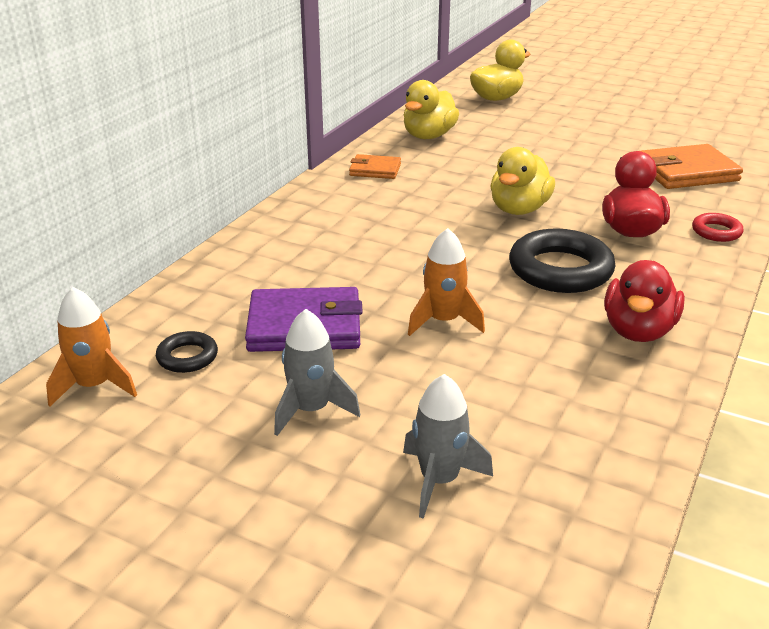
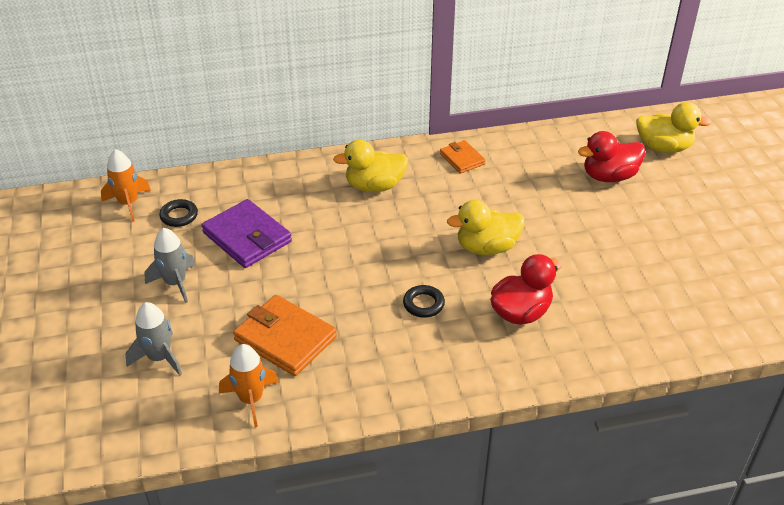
camera: 50 degrees right, 10 degrees up
(428, 136) = (547, 152): yellow duck -> yellow duck (374, 186)
(443, 321) = (307, 285): orange rocket -> orange rocket (251, 399)
(560, 270) = (423, 304): black ring -> black ring, size x0.51
(638, 331) = (384, 371): red duck -> red duck (609, 176)
(686, 172) = (663, 302): orange wallet -> orange wallet (285, 339)
(716, 232) = (574, 356): red ring -> none

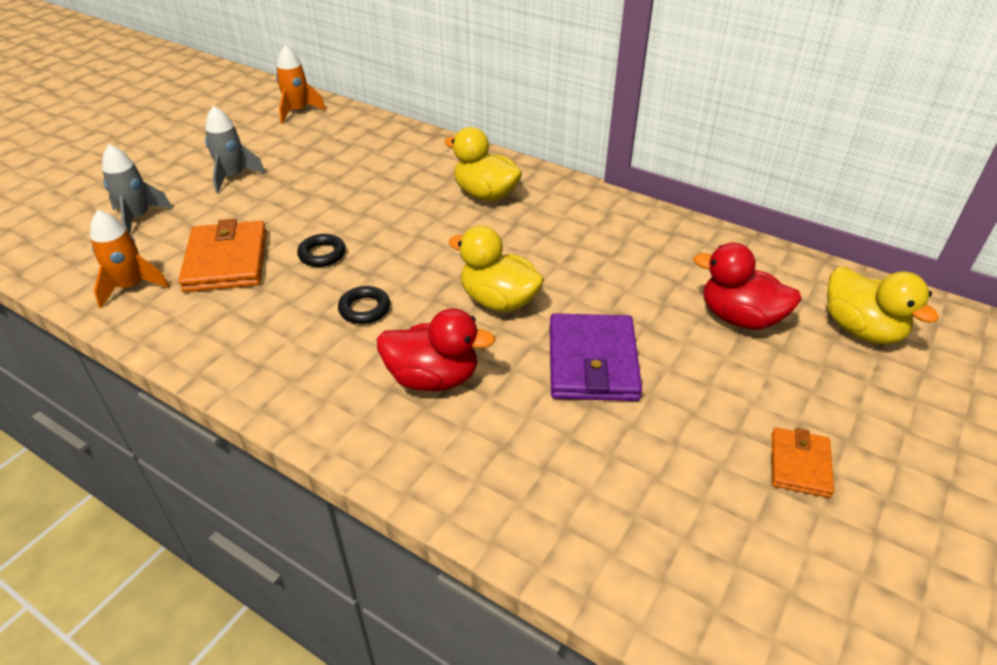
camera: 45 degrees right, 0 degrees up
(179, 216) = (313, 136): black ring -> black ring (322, 254)
(247, 237) = (329, 175): purple wallet -> purple wallet (592, 362)
(462, 159) = (601, 216): orange wallet -> orange wallet (799, 465)

